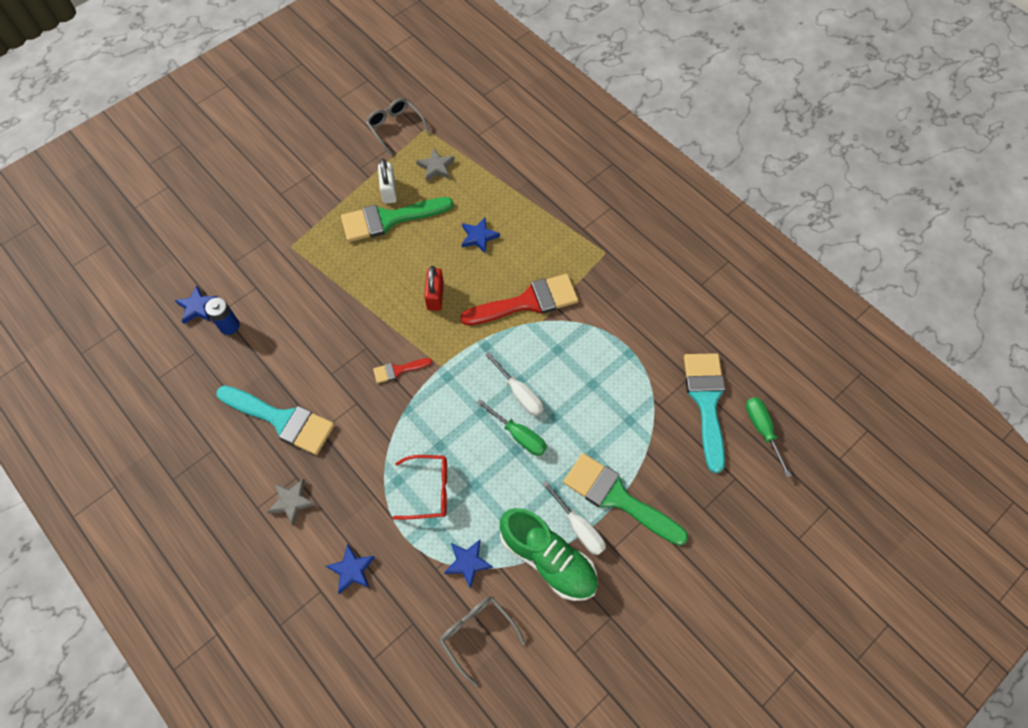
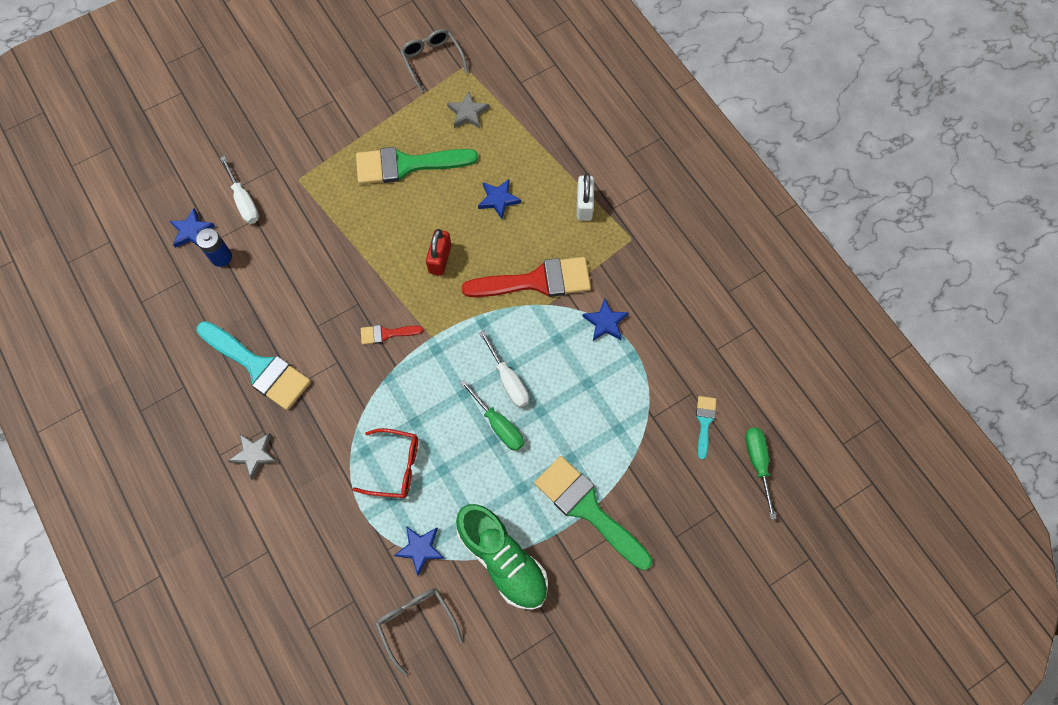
camera: 10 degrees right, 5 degrees up
(352, 570) = (303, 535): blue star -> blue star (605, 322)
(389, 191) = (412, 132): white padlock -> white padlock (584, 205)
(579, 528) = (542, 534): white screwdriver -> white screwdriver (244, 202)
(706, 401) = (704, 422): turquoise brush -> turquoise brush, size x0.48

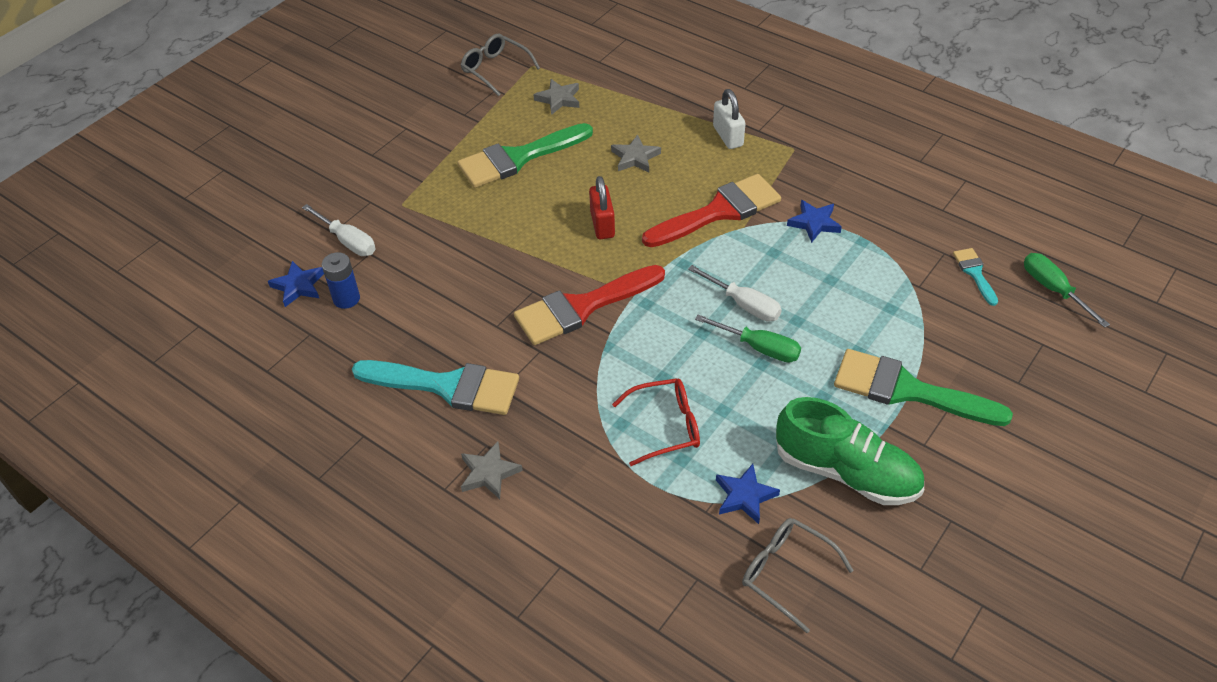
camera: 20 degrees left, 20 degrees down
(386, 334) = (581, 307): red brush -> red brush, size x2.10
(498, 199) = (635, 157): blue star -> grey star

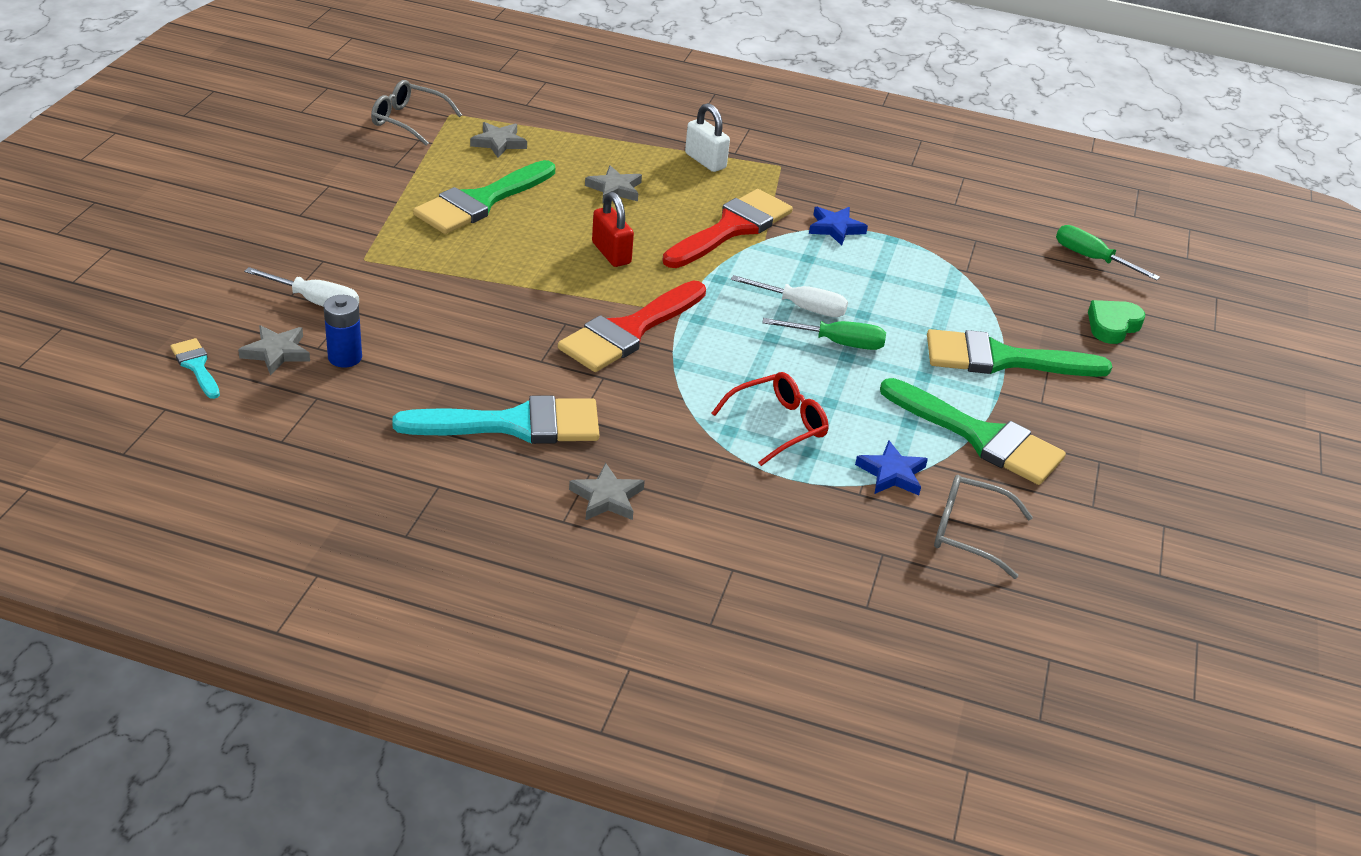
camera: 25 degrees left, 10 degrees down
(298, 286) = (276, 352): blue star -> grey star
(846, 472) = (980, 437): green shoe -> green brush
(974, 273) = (1013, 253): turquoise brush -> turquoise brush (196, 366)
(1037, 370) = (1112, 326): none -> green heart

